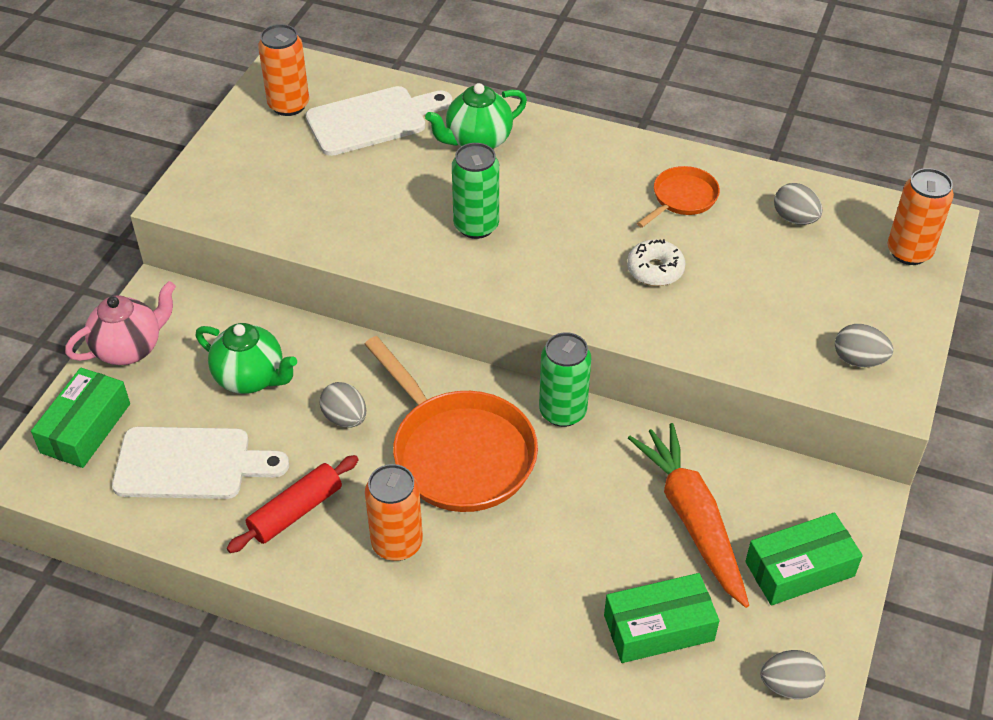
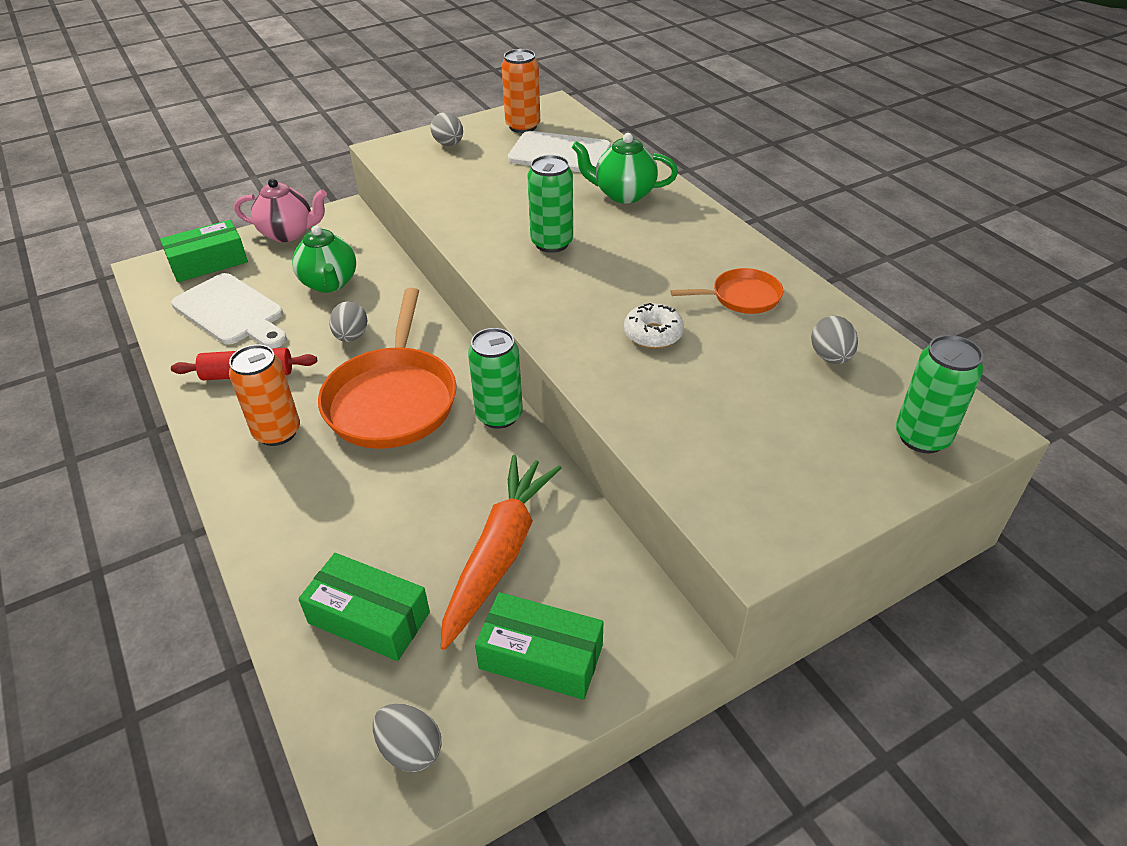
camera: 40 degrees right, 5 degrees down
(858, 360) = (757, 496): grey egg -> grey egg (449, 144)
(909, 252) = (922, 437): orange can -> green can

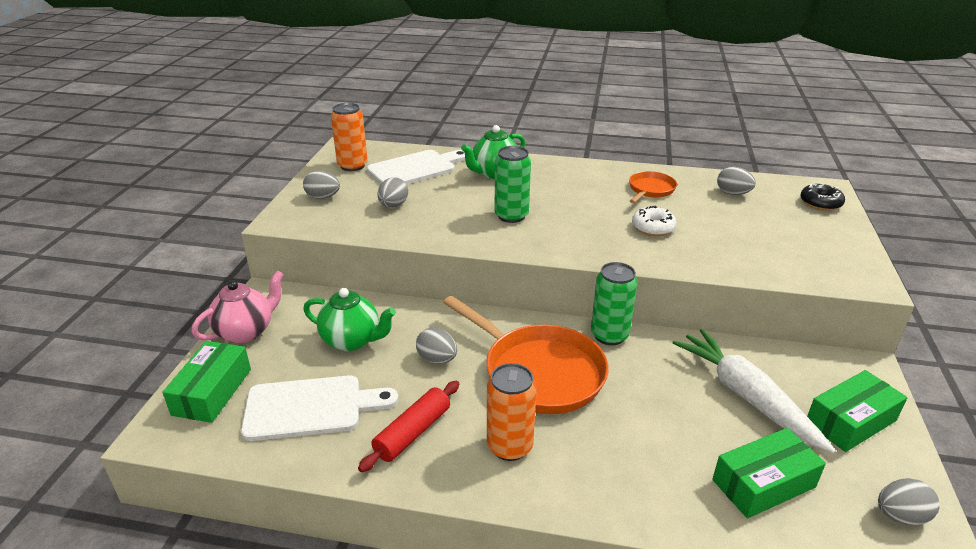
camera: 50 degrees left, 10 degrees down
(482, 179) = (393, 205): none -> grey egg
(499, 553) = (746, 396): orange carrot -> white carrot
(922, 437) = (820, 203): green can -> black donut

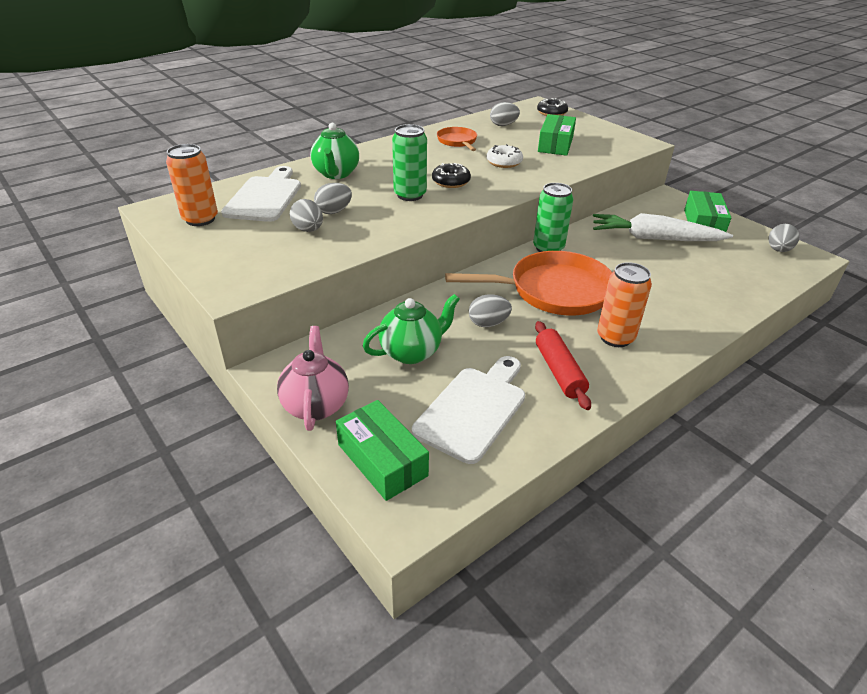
camera: 50 degrees left, 5 degrees up
(323, 197) = (230, 254): grey egg -> grey egg (334, 211)
(566, 221) = (451, 182): none -> black donut
(763, 483) = (726, 271): green box -> green box (555, 144)

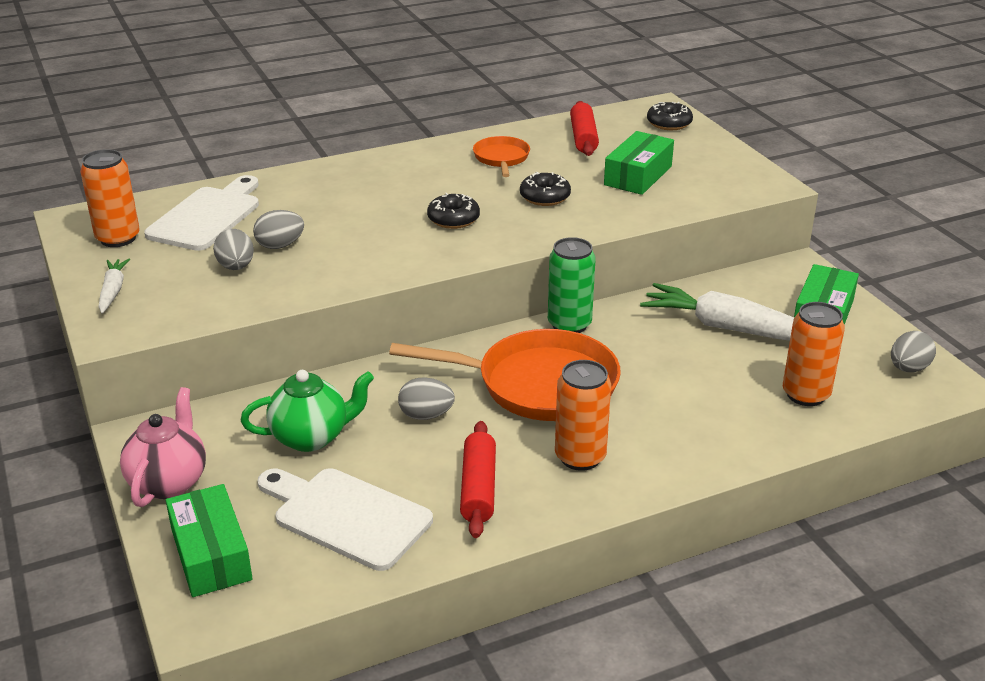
camera: 15 degrees right, 5 degrees down
(216, 258) = (113, 291): none -> white carrot
(336, 174) = (312, 192): green teapot -> none
(410, 195) = (388, 233): green can -> none
(473, 409) = (346, 516): white cutting board -> white cutting board turned 105 degrees counterclockwise
(503, 125) = (583, 138): grey egg -> red rolling pin
(504, 162) = (545, 197): white donut -> black donut
(730, 274) = (805, 394): none -> orange can

